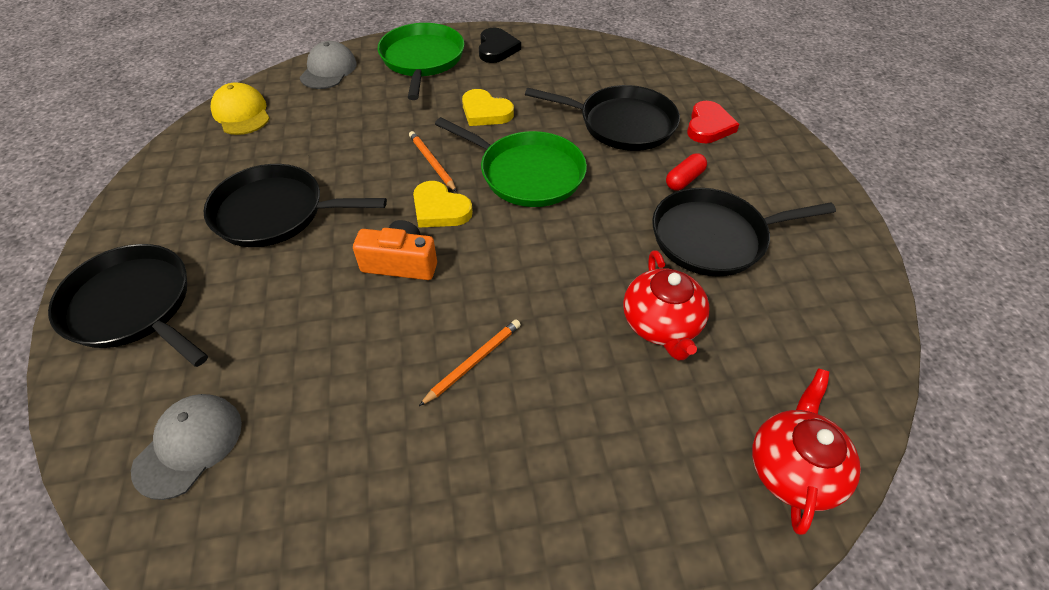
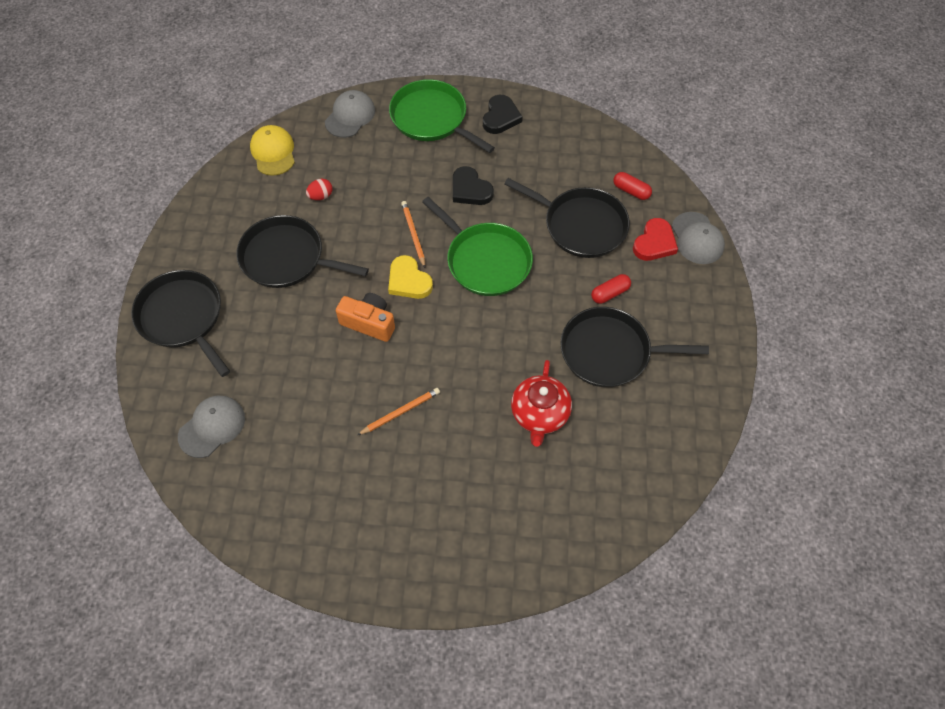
camera: 15 degrees right, 10 degrees up
(308, 144) = (320, 196): none -> red egg
(422, 60) = (431, 118): green pan -> green pan turned 60 degrees counterclockwise
(485, 112) = (470, 189): yellow heart -> black heart
(660, 87) = (631, 191): none -> red capsule
(750, 115) = (697, 238): none -> grey cap
(793, 468) = (584, 534): red teapot -> none

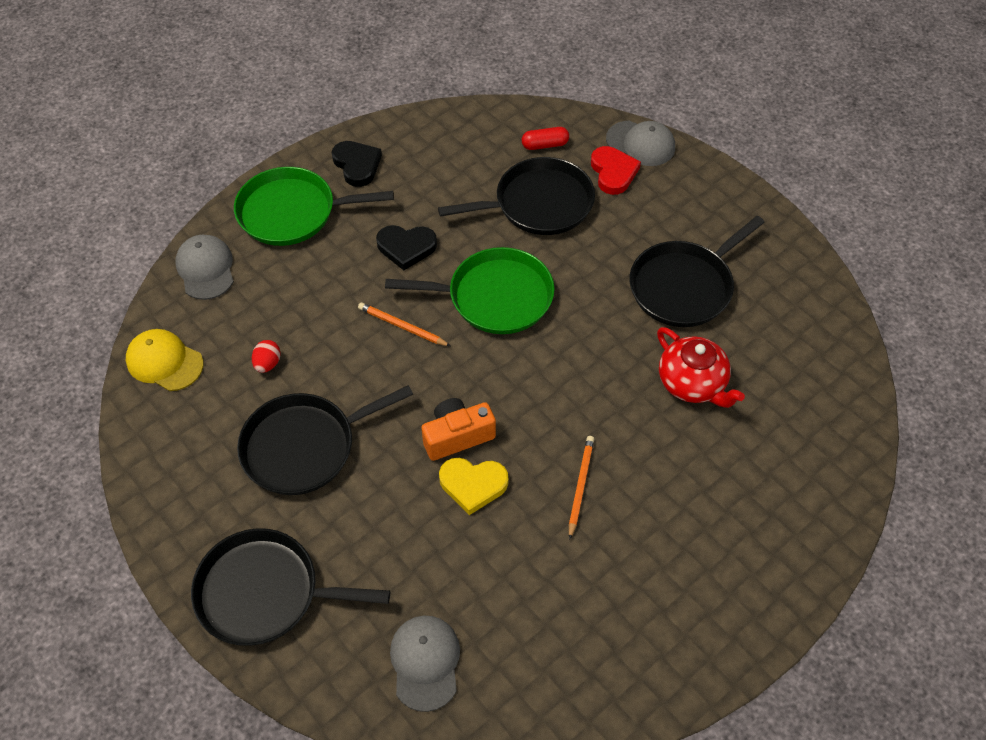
camera: 45 degrees left, 5 degrees down
(408, 281) = (448, 370): yellow heart -> yellow heart (473, 485)
(610, 293) = (628, 240): red capsule -> none

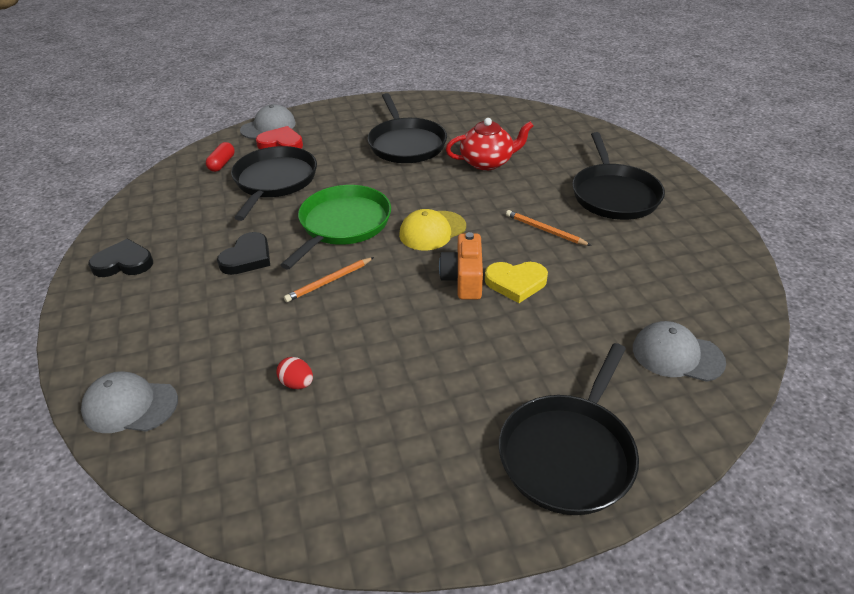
camera: 65 degrees left, 15 degrees down
(164, 362) = (223, 475): yellow cap -> yellow cap (432, 231)
(292, 212) = (130, 319): green pan -> none
(304, 447) = (415, 379): black pan -> black pan (614, 194)
(473, 485) = (516, 283): yellow heart -> yellow heart turned 60 degrees clockwise

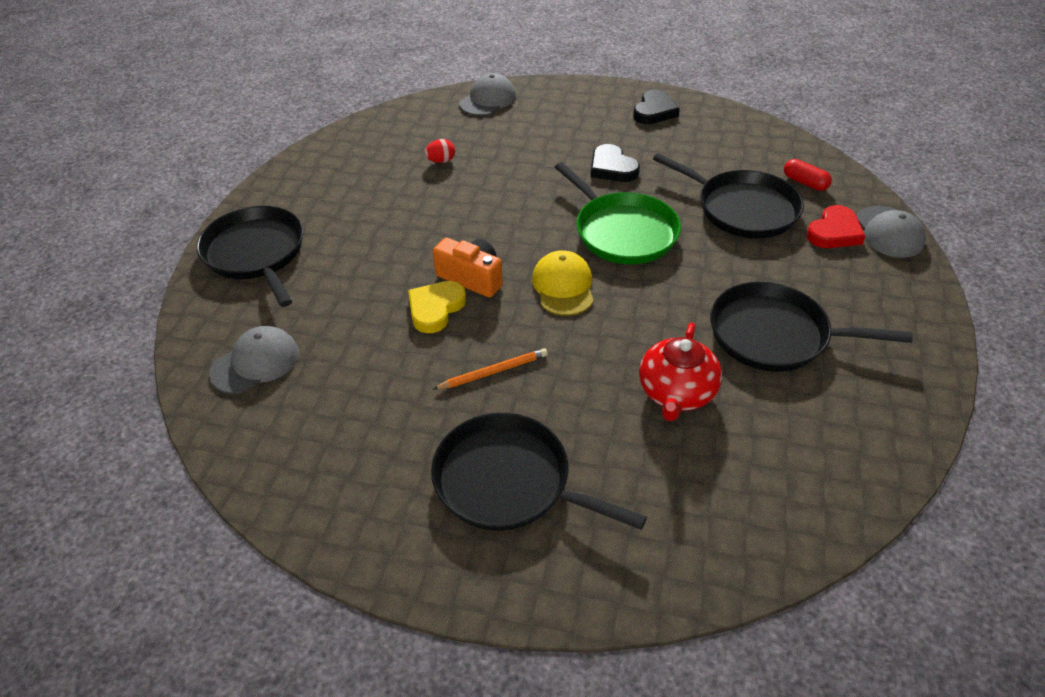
camera: 120 degrees right, 5 degrees up
(329, 281) = (540, 201): orange pencil -> none

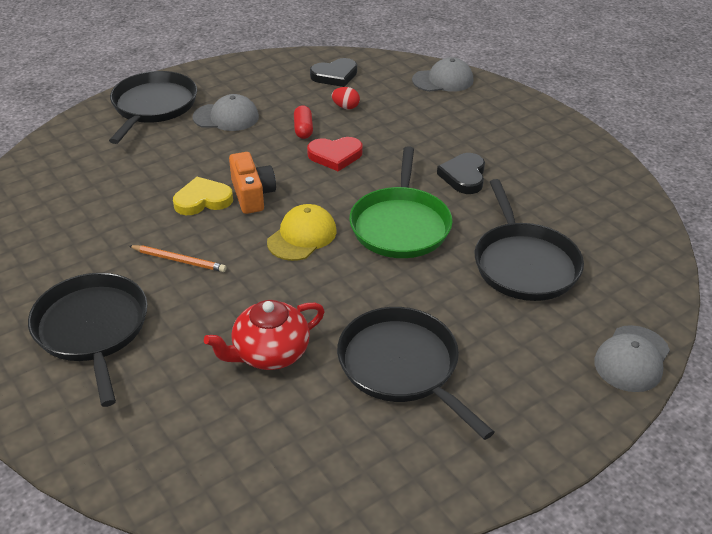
camera: 40 degrees right, 5 degrees down
(255, 363) = (66, 170): grey cap -> grey cap (226, 117)
(654, 111) = (566, 152): black heart -> black heart (335, 75)
(805, 183) = (615, 276): red capsule -> red capsule (303, 129)
(834, 232) = (578, 328): red heart -> red heart (335, 156)

